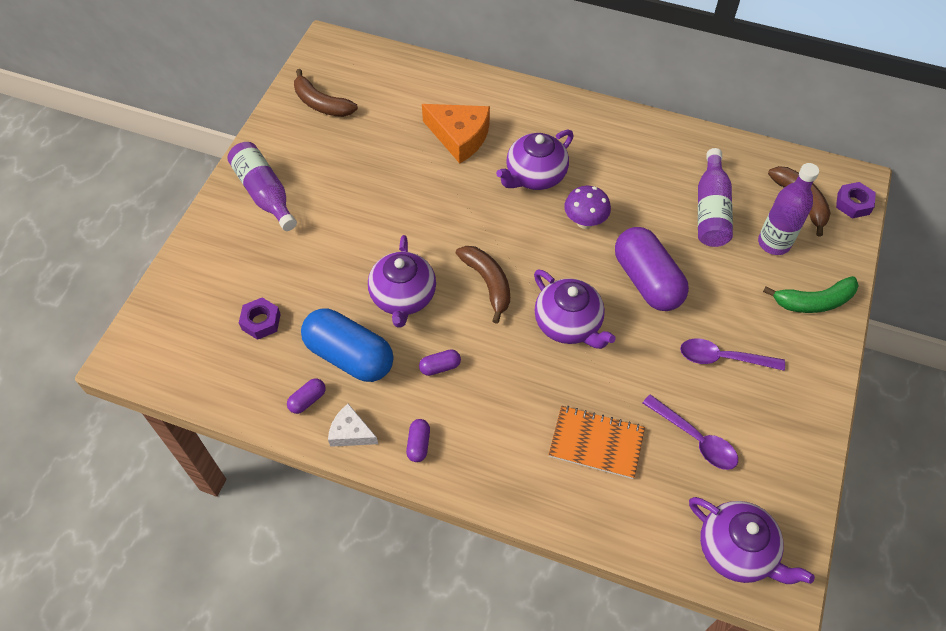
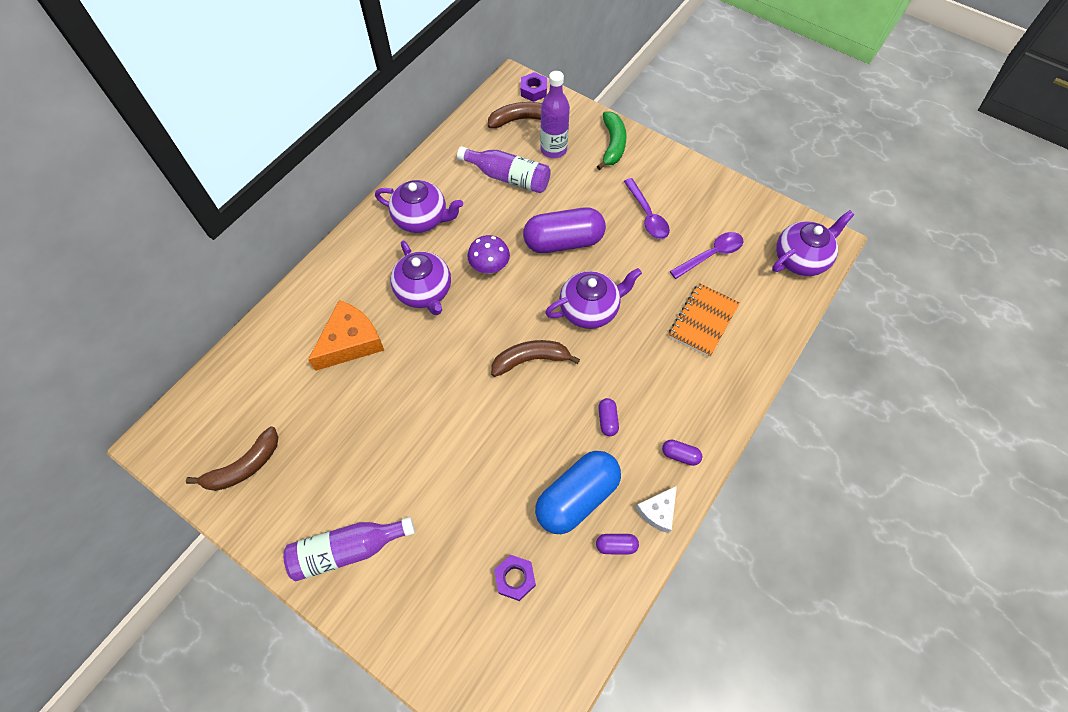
camera: 75 degrees left, 5 degrees up
(307, 400) = (616, 545): purple capsule -> purple capsule turned 60 degrees counterclockwise
(403, 297) = (525, 435): purple teapot -> purple teapot (422, 218)
(723, 358) = (647, 215): purple spoon -> purple spoon turned 45 degrees counterclockwise

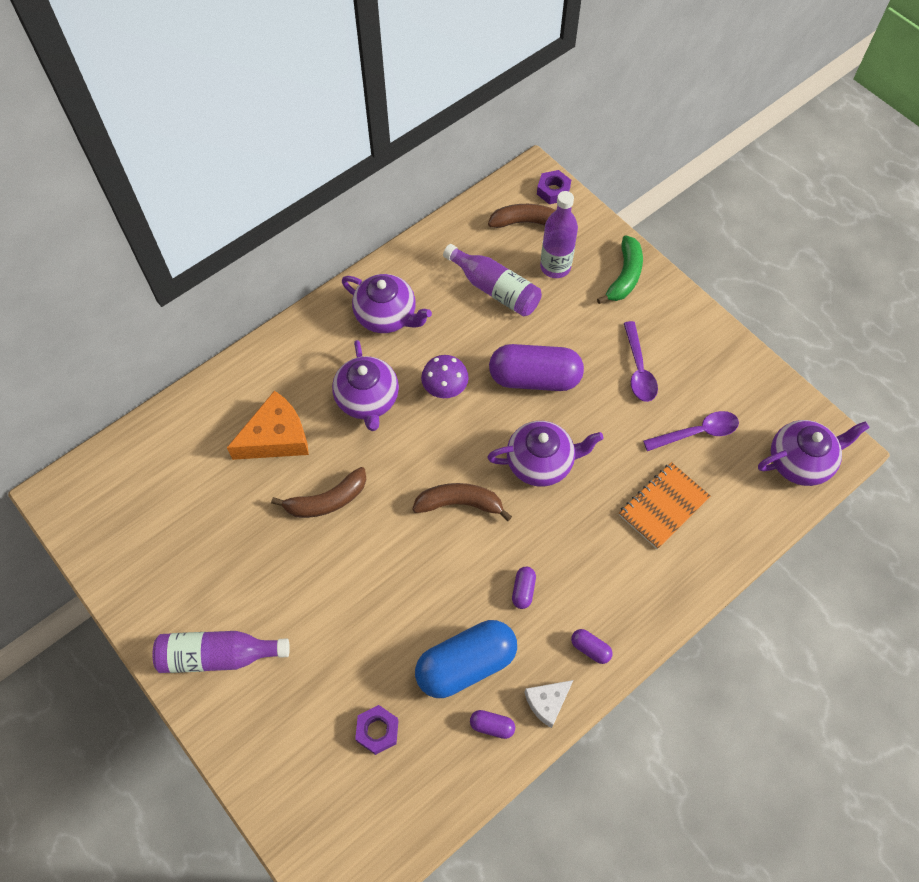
camera: 15 degrees right, 0 degrees up
(244, 466) = (137, 542): brown banana -> brown banana (327, 500)

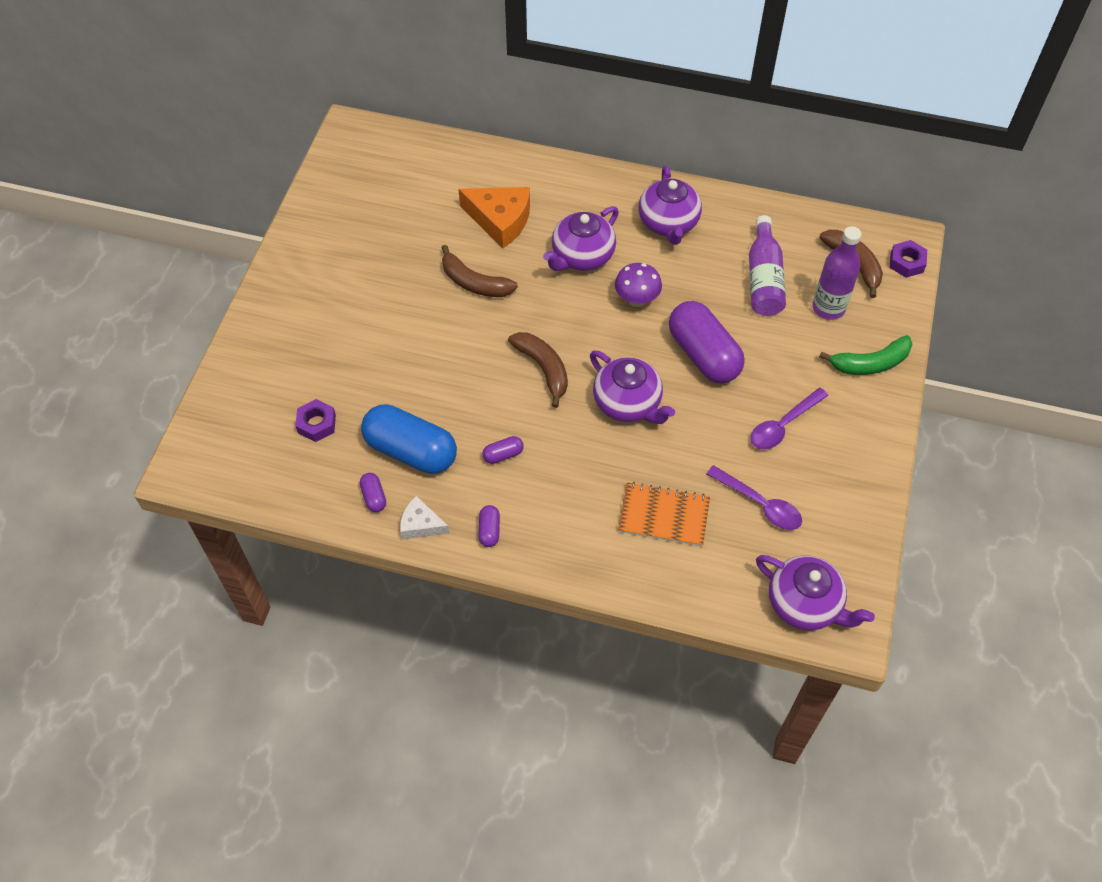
camera: 55 degrees right, 5 degrees down
(218, 655) = (303, 293): purple bottle -> none

